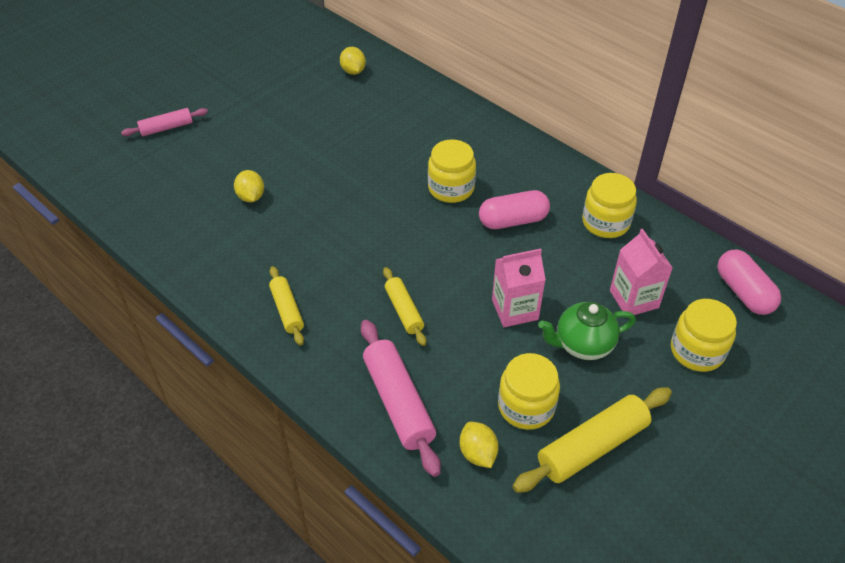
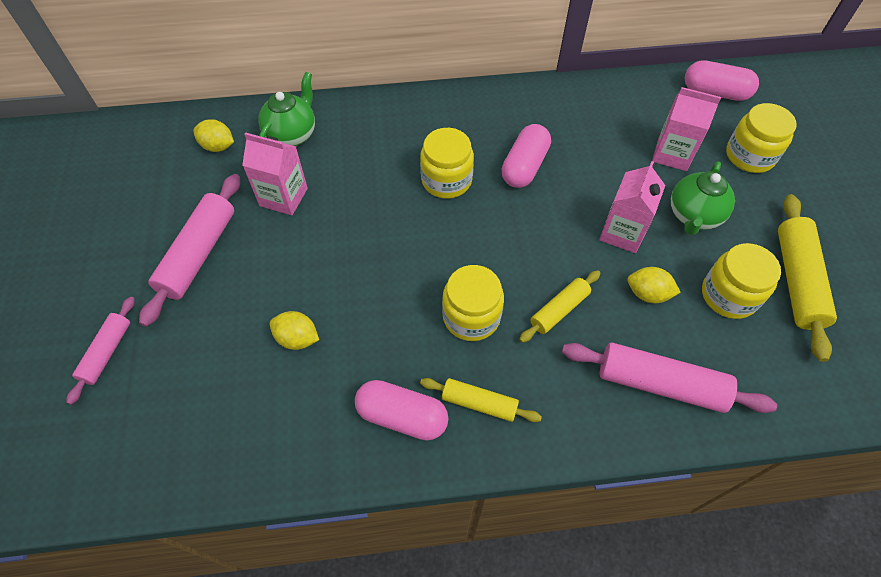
camera: 50 degrees left, 10 degrees up
(243, 278) = (402, 416): none -> pink capsule
(266, 117) = (199, 254): none -> pink rolling pin
(347, 123) = (283, 197): none -> pink carton
(401, 94) = (292, 135): none -> green teapot
(404, 311) = (559, 310): yellow rolling pin -> yellow rolling pin turned 60 degrees counterclockwise
(478, 453) = (754, 362): yellow lemon -> yellow lemon (648, 294)
(605, 222) = (580, 114): yellow jar -> yellow jar (471, 316)

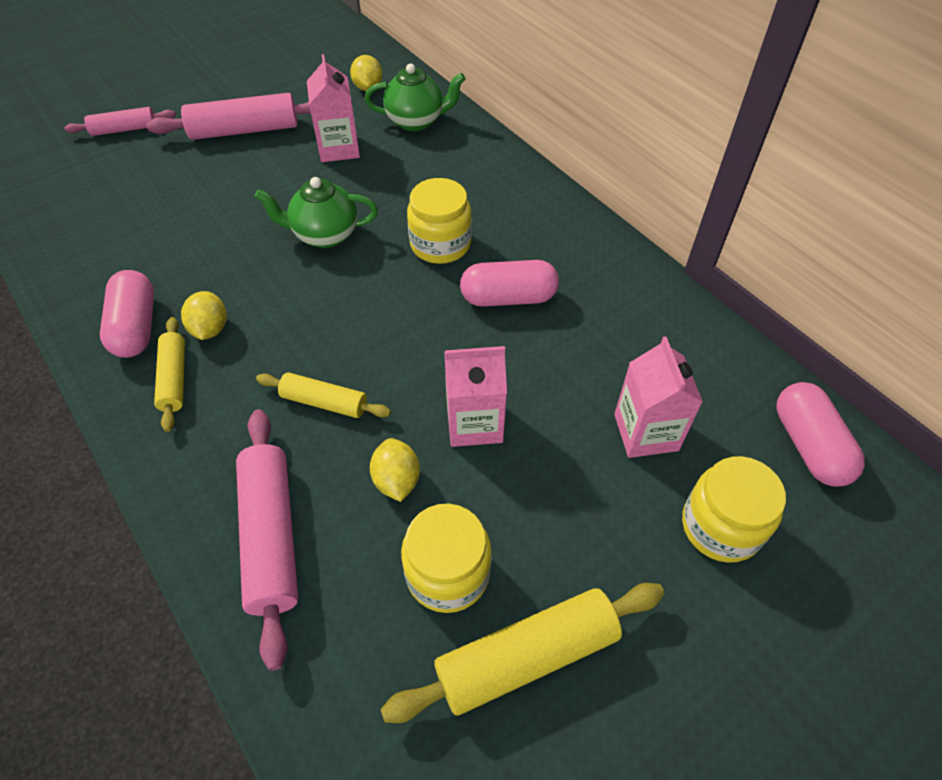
camera: 60 degrees right, 5 degrees down
(297, 338) = (188, 224): yellow lemon -> yellow lemon (210, 329)
(471, 316) = (276, 332): yellow jar -> none
(693, 216) = (555, 490): green teapot -> green teapot (324, 235)

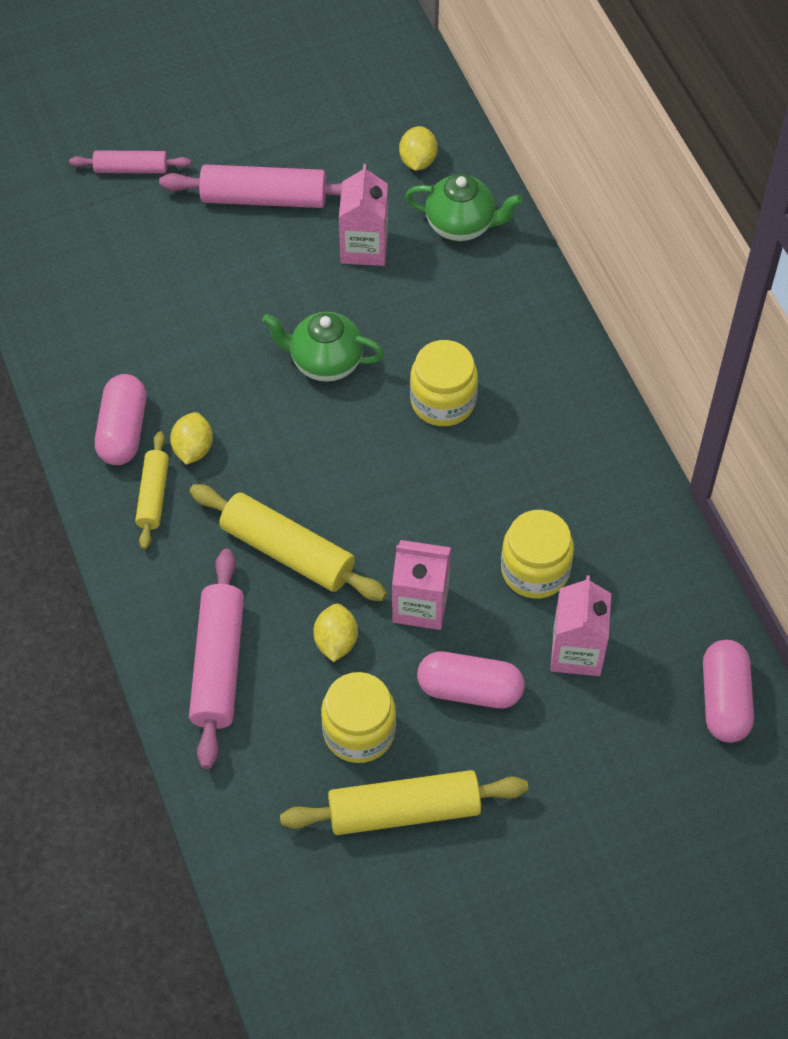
camera: 15 degrees right, 5 degrees up
(324, 402) = (287, 552): yellow rolling pin -> yellow rolling pin, size x1.69
(508, 297) = (494, 480): pink capsule -> pink capsule (470, 689)
(721, 526) = (608, 751): yellow jar -> yellow jar (535, 570)

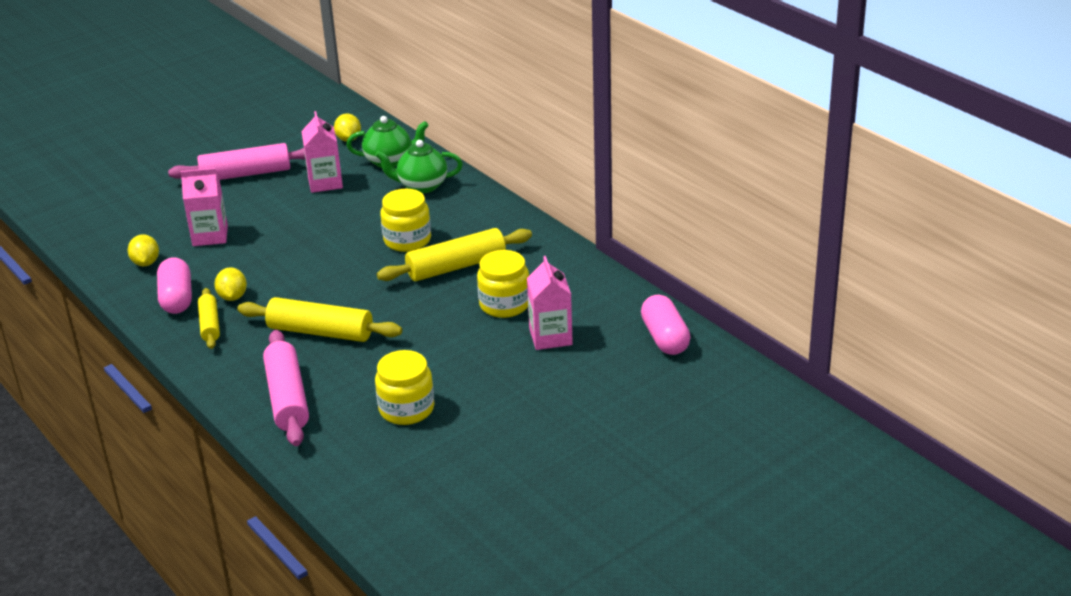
camera: 15 degrees left, 25 degrees down
(131, 169) = (145, 178): pink rolling pin -> none
(325, 362) = (316, 238): green teapot -> green teapot (421, 186)
(336, 642) = (372, 368): yellow lemon -> yellow lemon (146, 263)
(404, 811) = (456, 442): yellow rolling pin -> yellow rolling pin (456, 267)
(420, 605) = (428, 337): pink carton -> pink carton (210, 236)
(470, 689) = (481, 371): pink capsule -> none

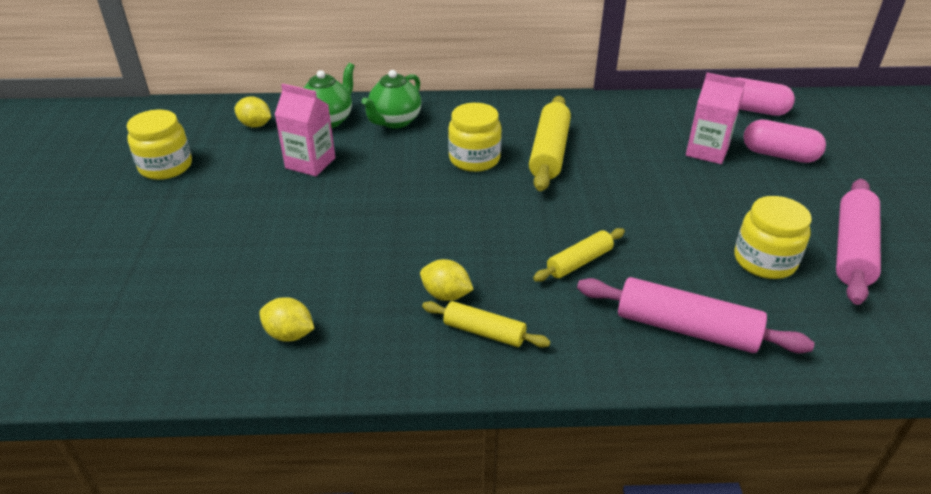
camera: 55 degrees left, 5 degrees up
(177, 298) = (399, 337): pink capsule -> pink capsule (779, 155)
(210, 236) = (301, 266): pink carton -> none
(246, 174) = (217, 199): pink rolling pin -> pink rolling pin (853, 250)
(320, 332) = (579, 262): yellow rolling pin -> yellow rolling pin, size x0.59
(504, 304) = (636, 153): yellow jar -> yellow jar (166, 166)

